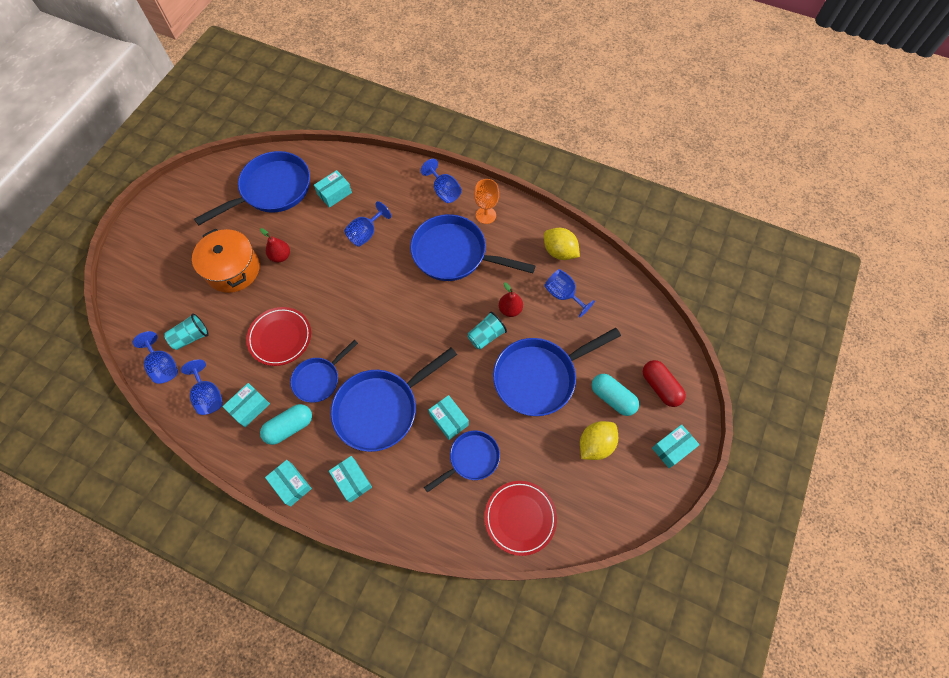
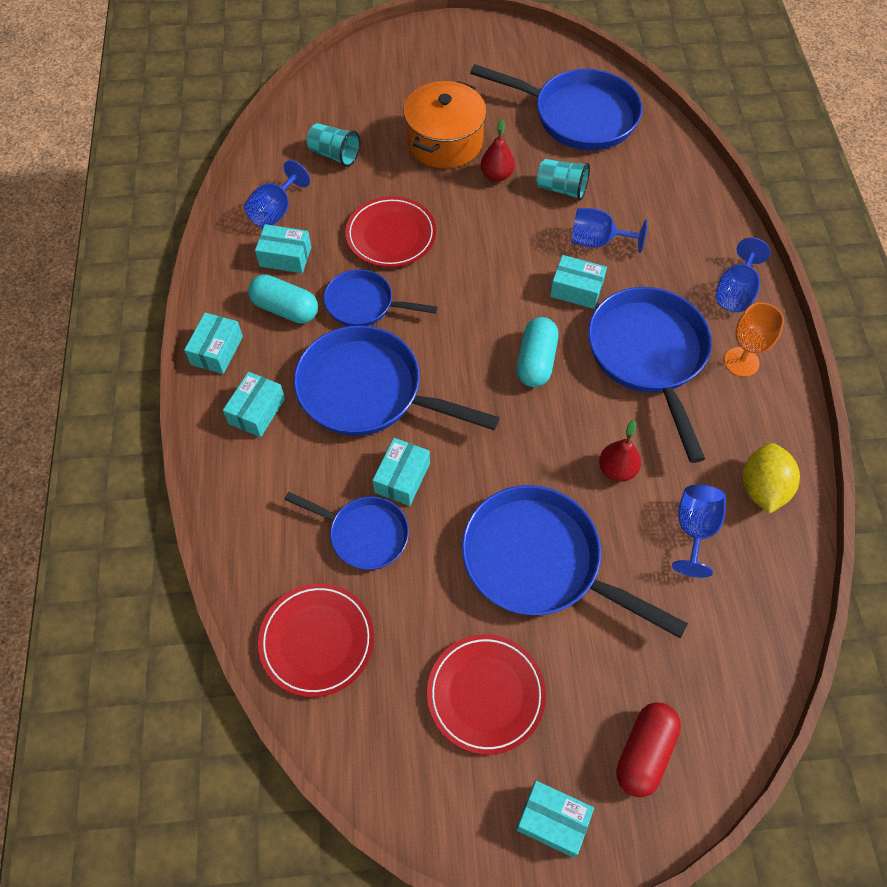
camera: 60 degrees right, 5 degrees down
(163, 366) = (284, 152): blue goblet -> none
(334, 193) = (626, 178): turquoise box -> turquoise box (576, 290)
(486, 336) = (554, 460): turquoise cup -> turquoise cup (561, 189)
(595, 444) = (486, 694): yellow lemon -> red plate
(612, 398) = (576, 684): turquoise capsule -> turquoise capsule (536, 361)

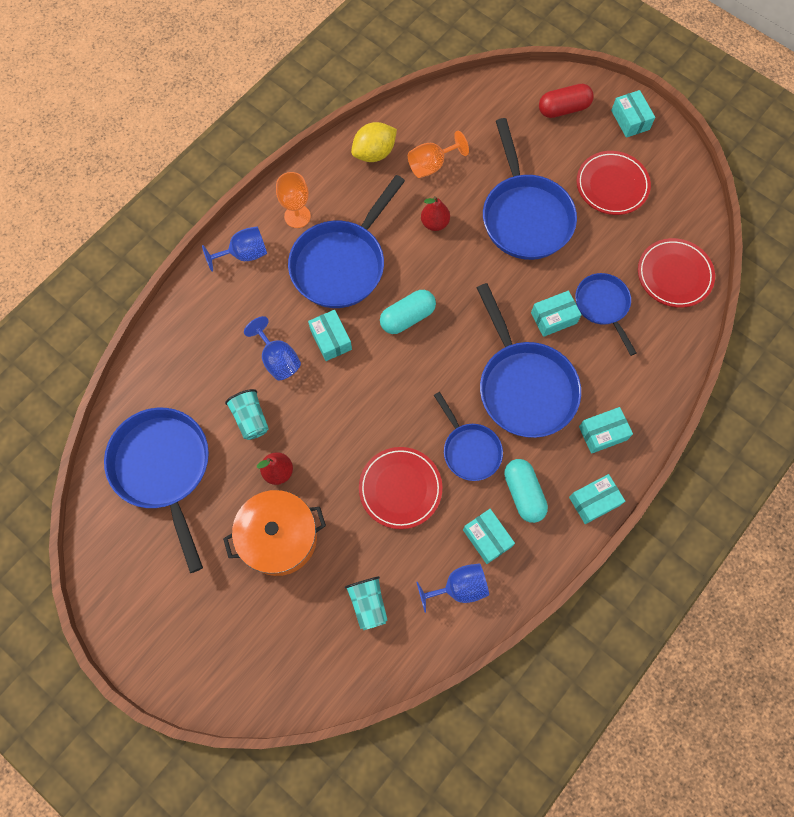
camera: 135 degrees left, 10 degrees up
(694, 530) = (431, 165): blue goblet -> orange goblet

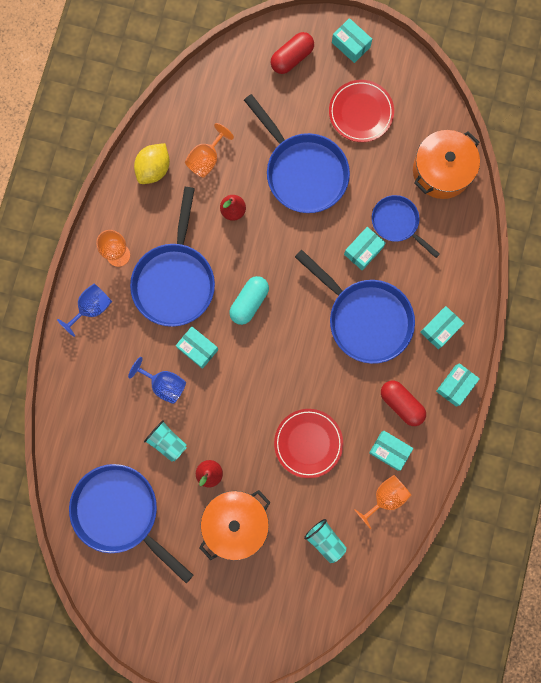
camera: 25 degrees left, 10 degrees up
(459, 587) = (385, 497): blue goblet -> orange goblet
(469, 450) = (346, 389): blue pan -> none
(523, 493) = (401, 404): turquoise capsule -> red capsule
(674, 275) = (441, 171): red plate -> orange pot

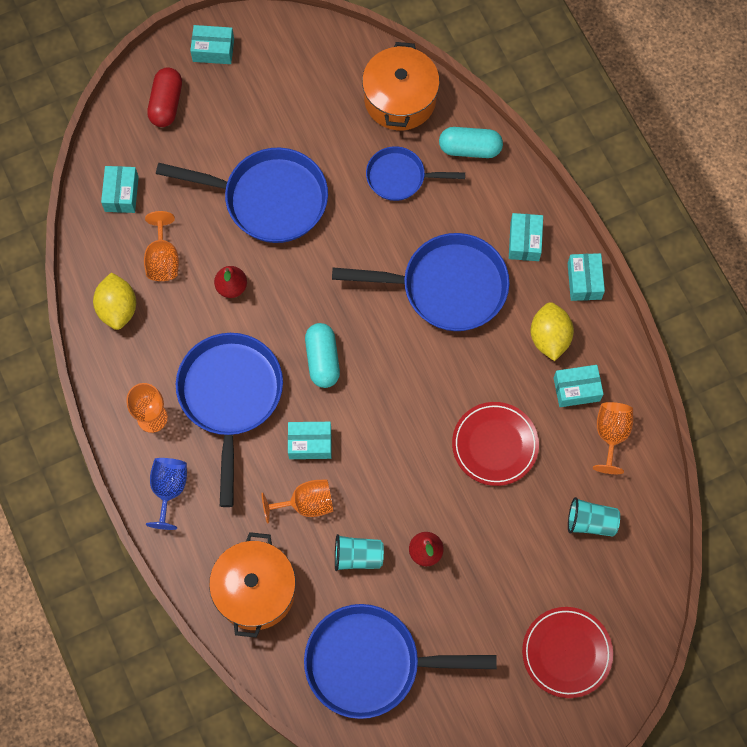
camera: 40 degrees left, 10 degrees down
(164, 384) = (306, 504): blue goblet -> orange goblet
(175, 280) = (230, 397): blue pan -> blue pan turned 150 degrees counterclockwise
(236, 523) = (492, 577): orange pot -> orange pot (255, 590)
(361, 112) = (277, 104): red plate -> red plate (566, 653)
(363, 250) = (390, 227): turquoise box -> turquoise box (121, 194)
(401, 404) = (549, 338): red capsule -> yellow lemon
(458, 240) = (470, 149): none -> turquoise capsule

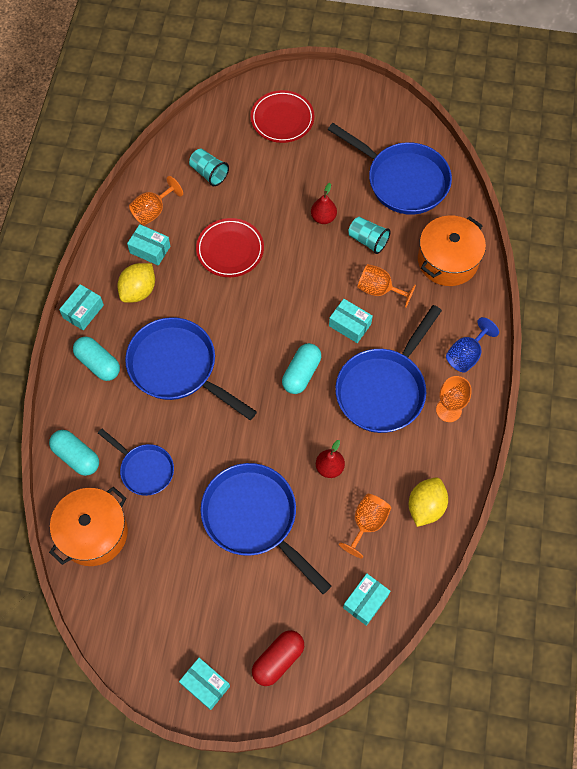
camera: 145 degrees left, 5 degrees down
(524, 241) = (98, 363): turquoise box -> turquoise capsule

